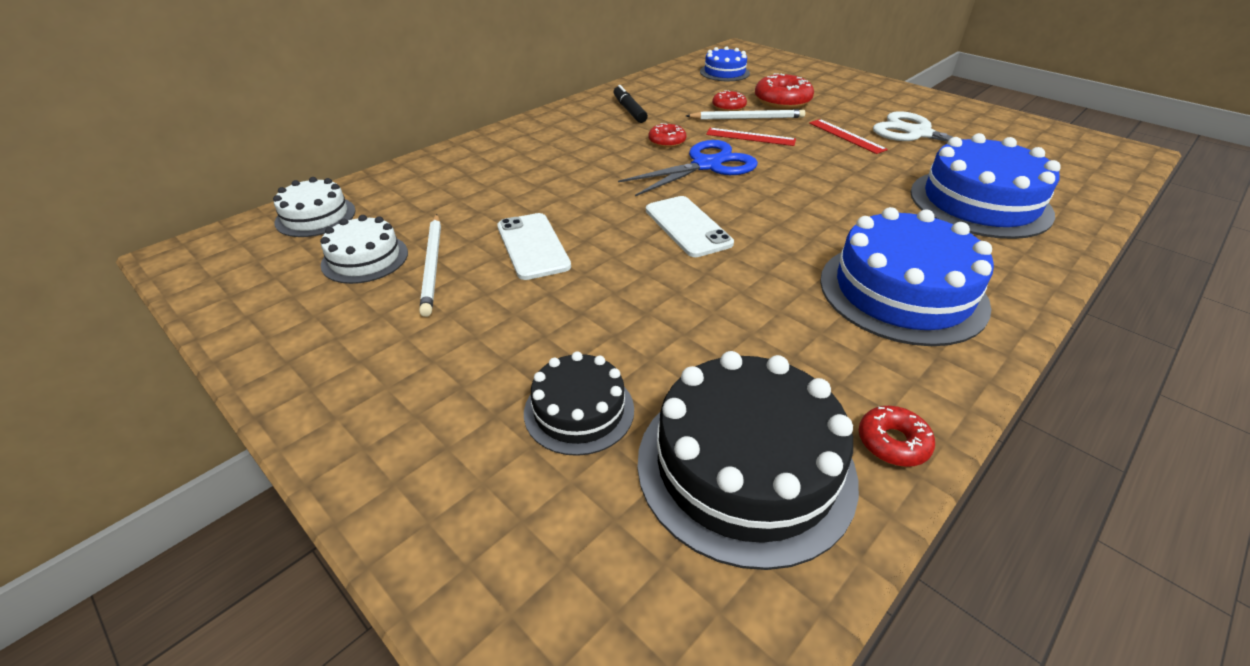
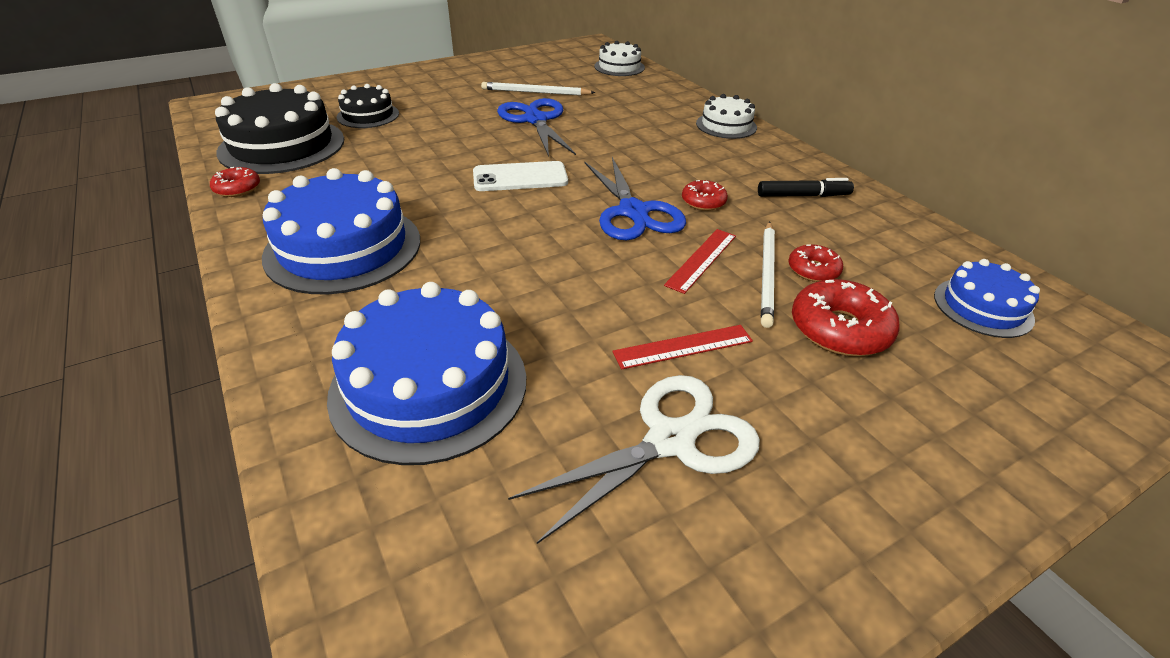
camera: 105 degrees right, 0 degrees up
(365, 258) = (557, 77): white cake -> white cake (726, 125)
(533, 246) = (535, 120): white phone -> blue scissors

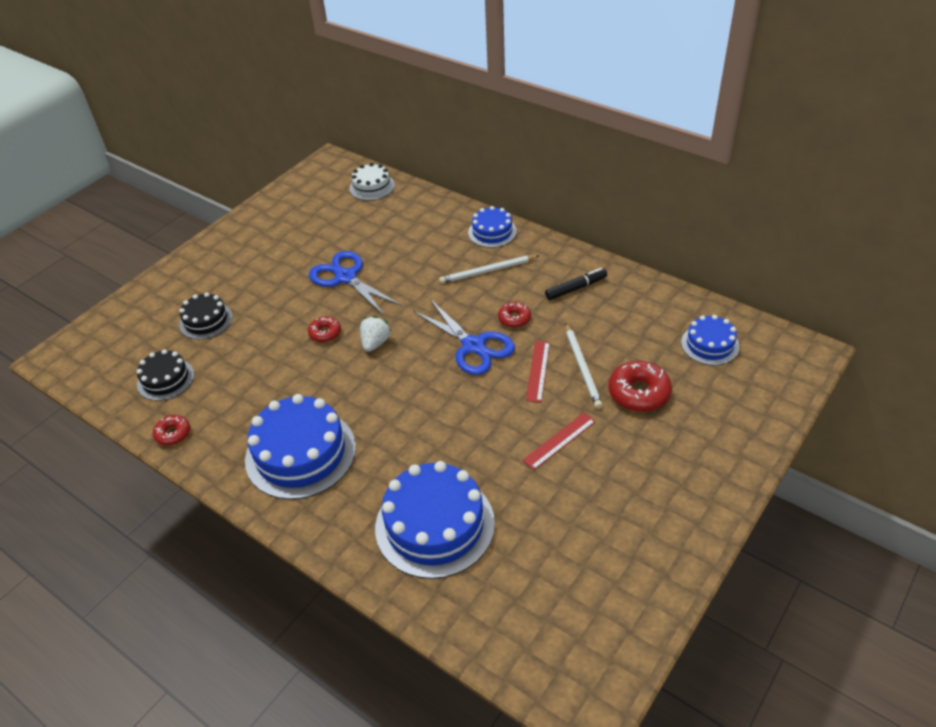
camera: 20 degrees left, 5 degrees up
(282, 145) = (165, 379): black cake -> black cake, size x0.56
(520, 177) = (375, 343): white phone -> white strawberry
(535, 92) = (323, 244): white pencil -> white pencil (487, 271)
(671, 440) = (582, 501): white scissors -> none
(726, 125) = (492, 232): white cake -> blue cake
(813, 270) = (607, 353): red donut -> red donut (325, 333)

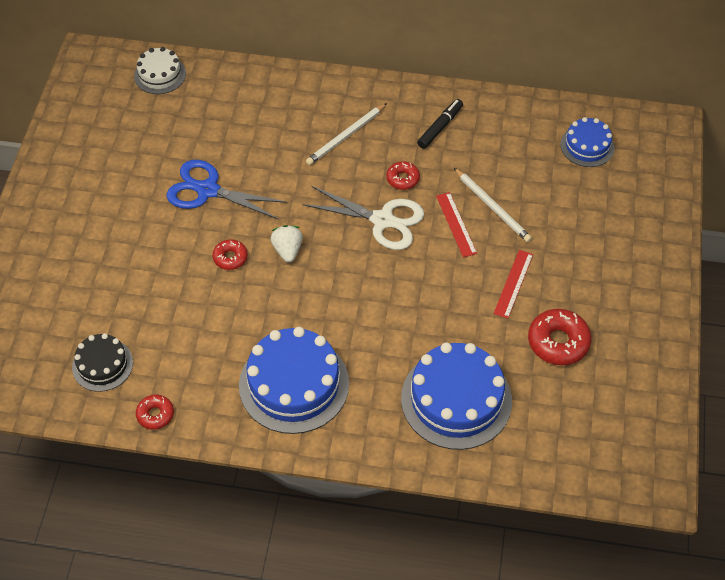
camera: 30 degrees left, 10 degrees up
(206, 320) = (94, 288): black cake -> none
(473, 346) = (383, 220): blue scissors -> white scissors
(492, 232) = (322, 90): blue cake -> none
(639, 393) = (553, 214): red donut -> red donut (558, 342)

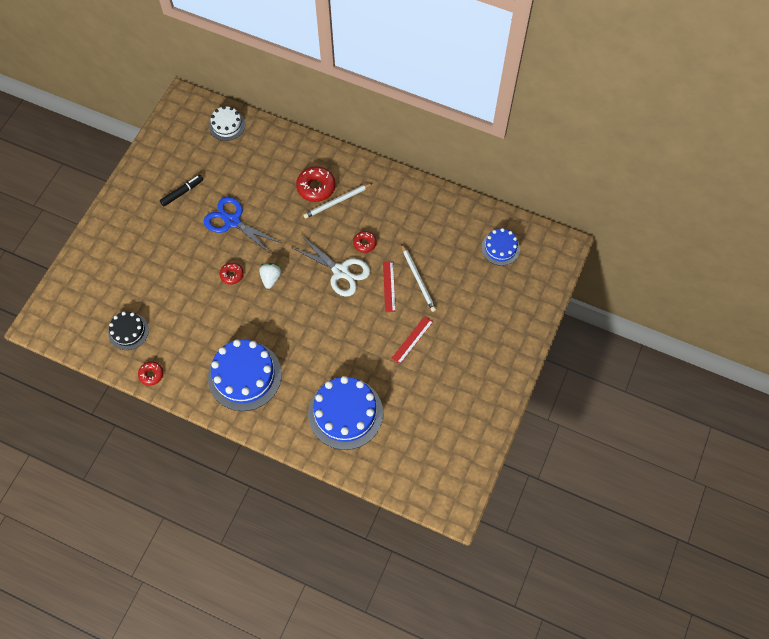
camera: 15 degrees right, 10 degrees up
(440, 127) = (403, 210): black marker -> black marker (182, 192)
(558, 342) = (427, 389): red donut -> red donut (316, 187)

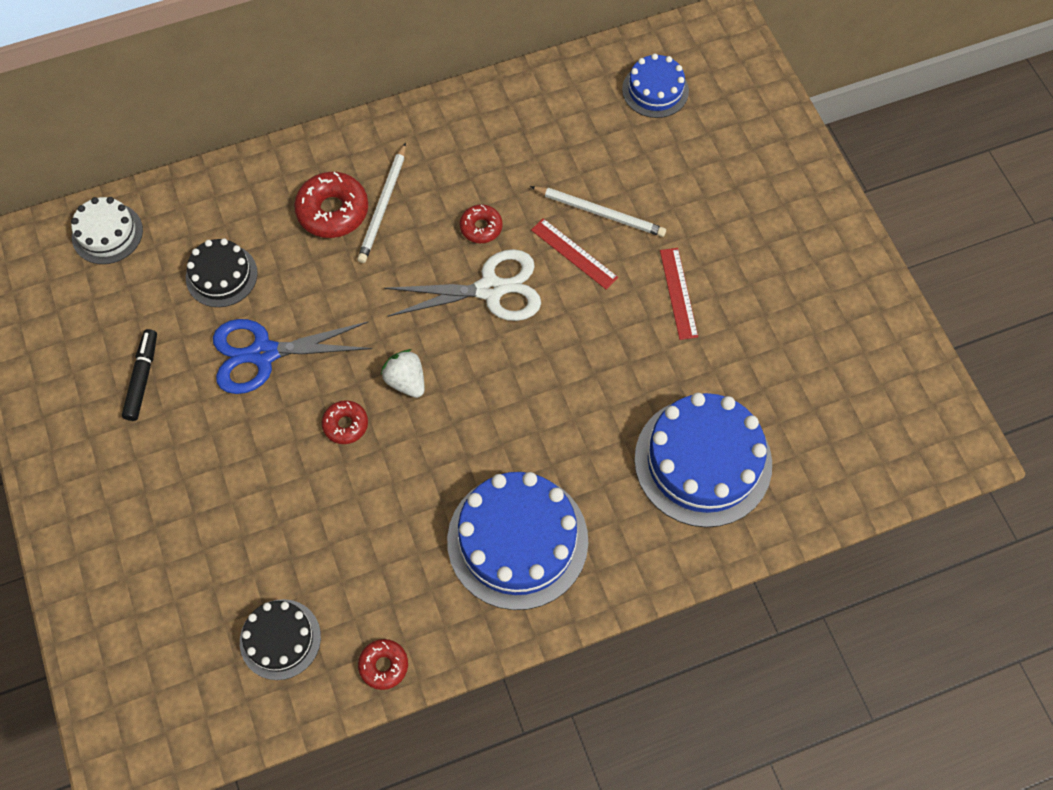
camera: 45 degrees left, 0 degrees up
(249, 177) = (221, 275): none -> black cake

